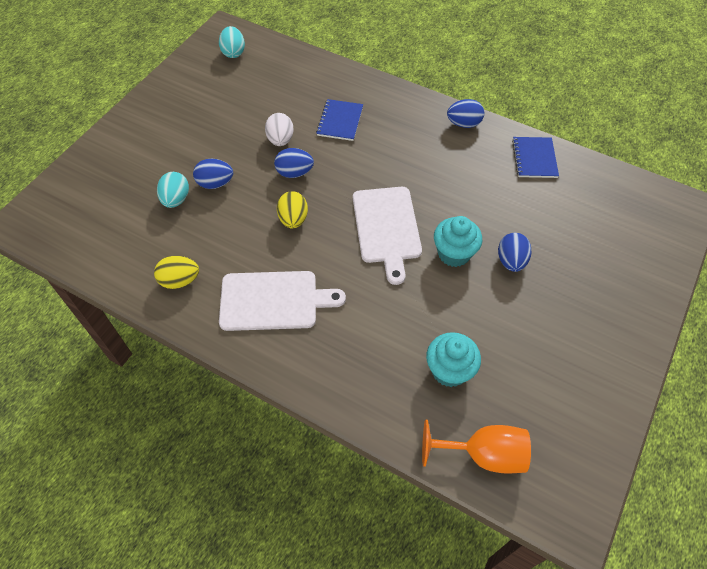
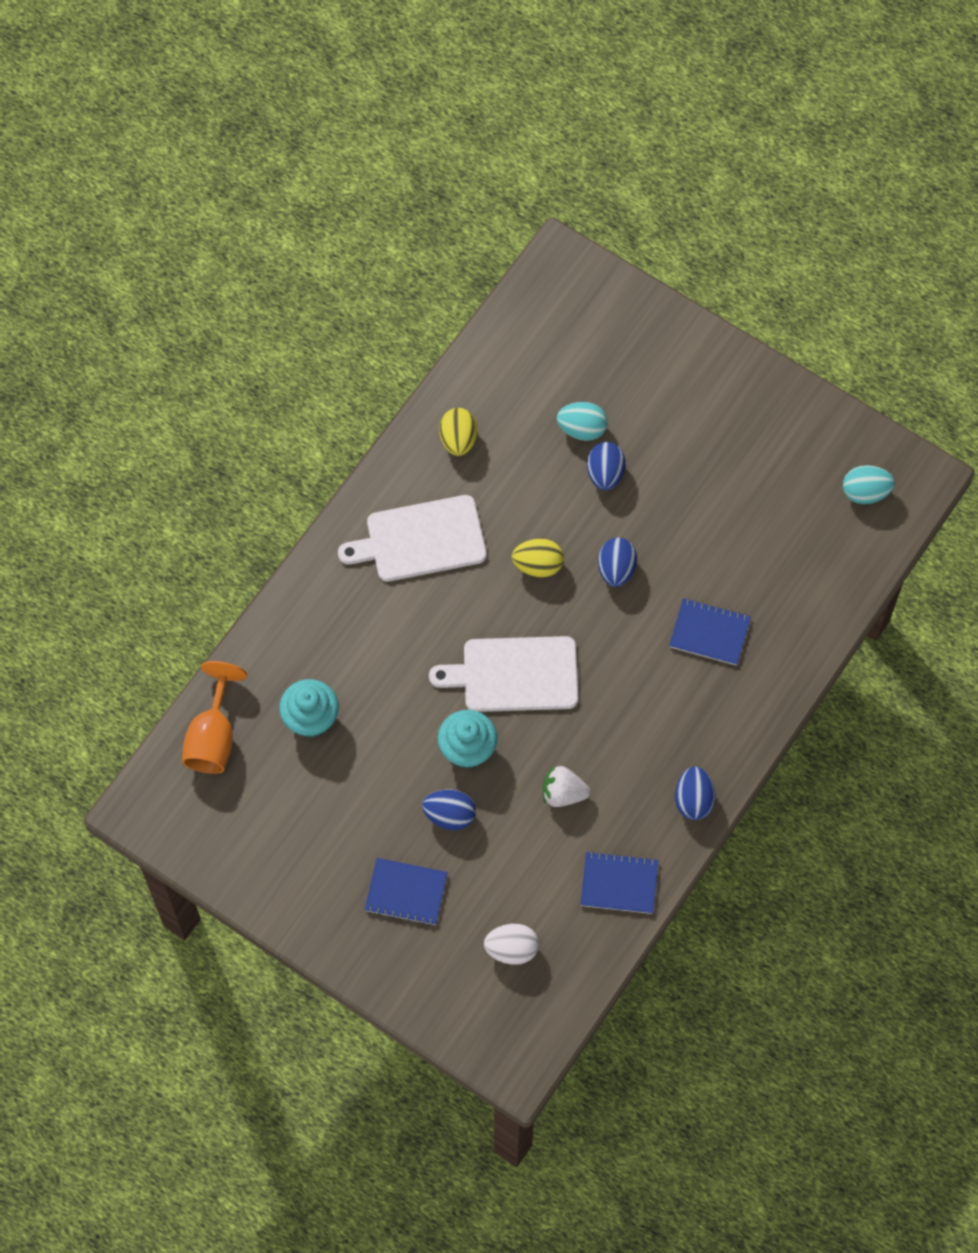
camera: 95 degrees right, 10 degrees up
(273, 300) = (420, 540): white cutting board -> white cutting board turned 75 degrees clockwise
(280, 140) = (677, 554): white egg -> white egg (511, 949)
(476, 193) = (563, 793): none -> white strawberry
(582, 285) = (406, 892): none -> blue notebook

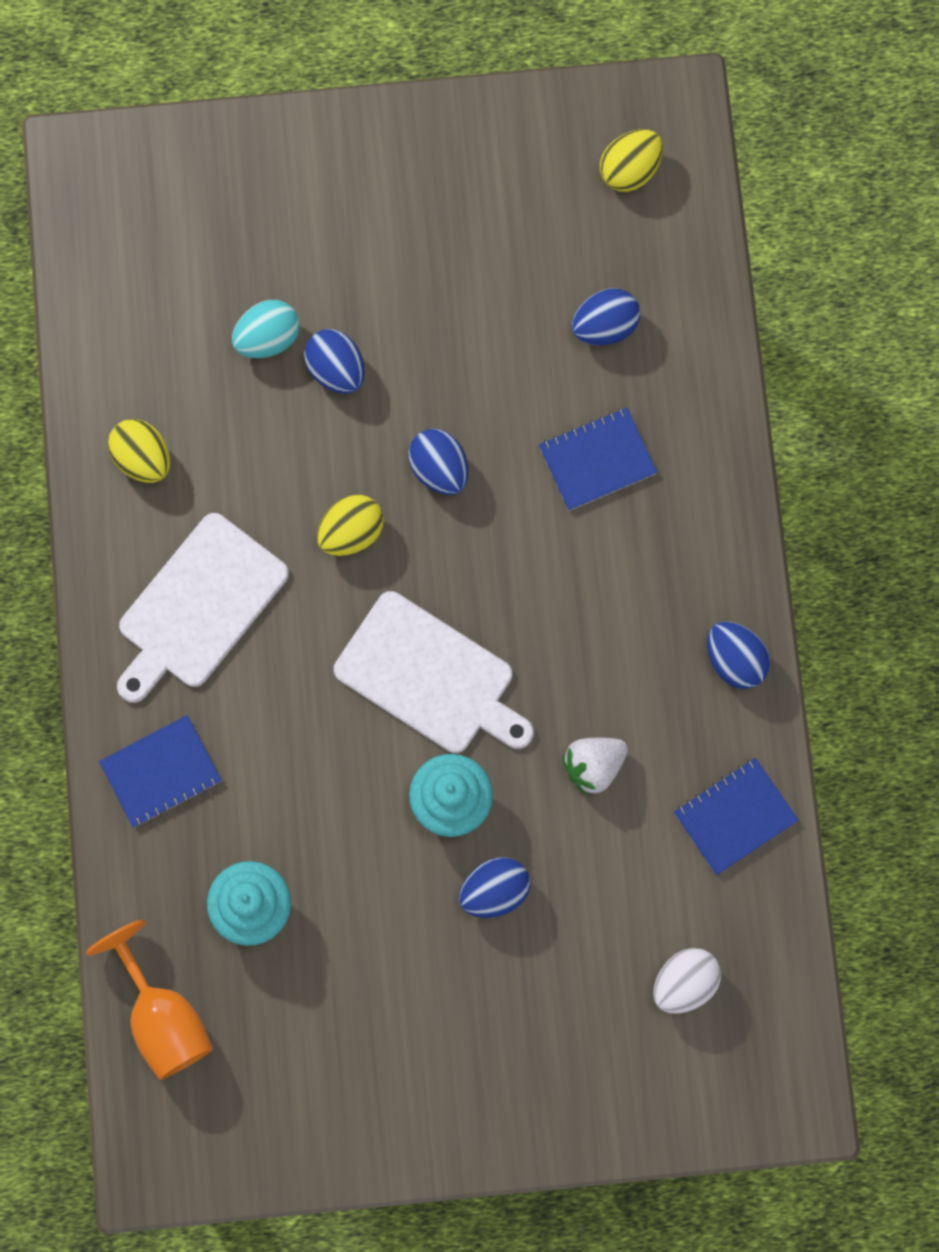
camera: 40 degrees left, 10 degrees up
(406, 892) = (521, 1015): blue notebook -> blue notebook (161, 772)
(514, 675) = (430, 677): white cutting board -> white cutting board turned 105 degrees counterclockwise
(777, 565) = (604, 326): none -> blue egg
(865, 492) = (630, 170): turquoise egg -> yellow egg

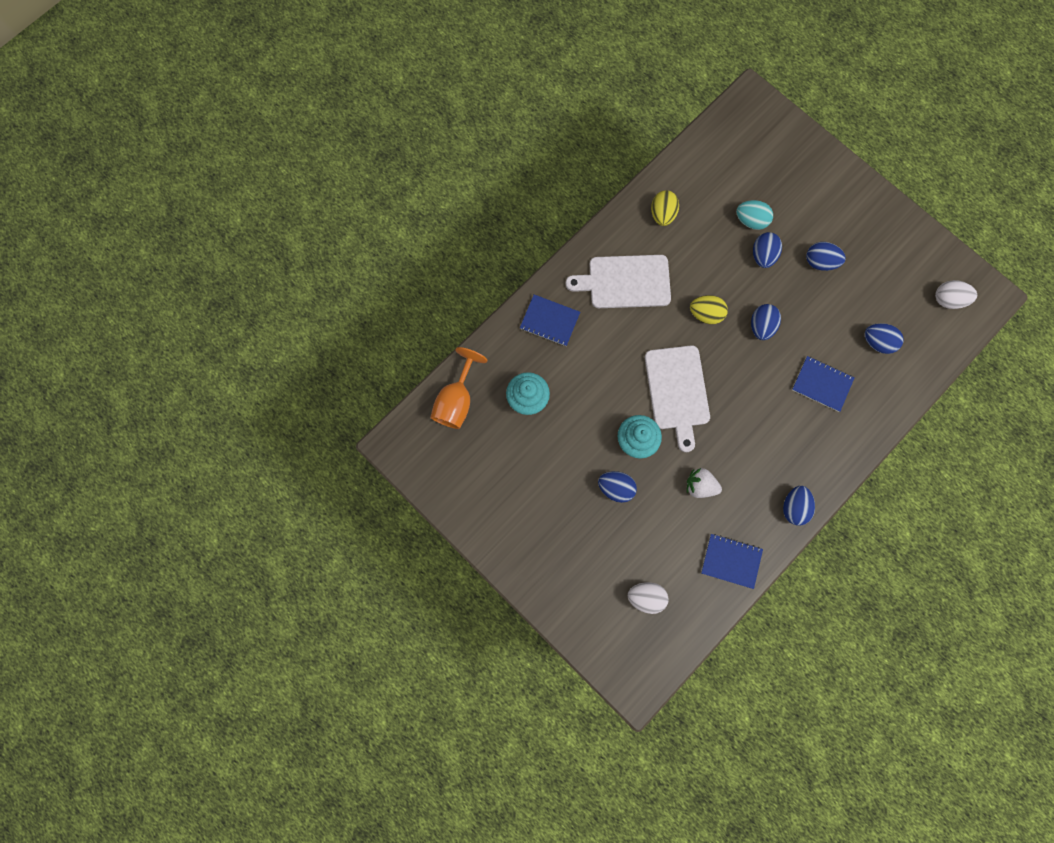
camera: 50 degrees right, 0 degrees up
(418, 296) = (820, 262): none -> blue egg
(630, 170) = (948, 300): yellow egg -> white egg

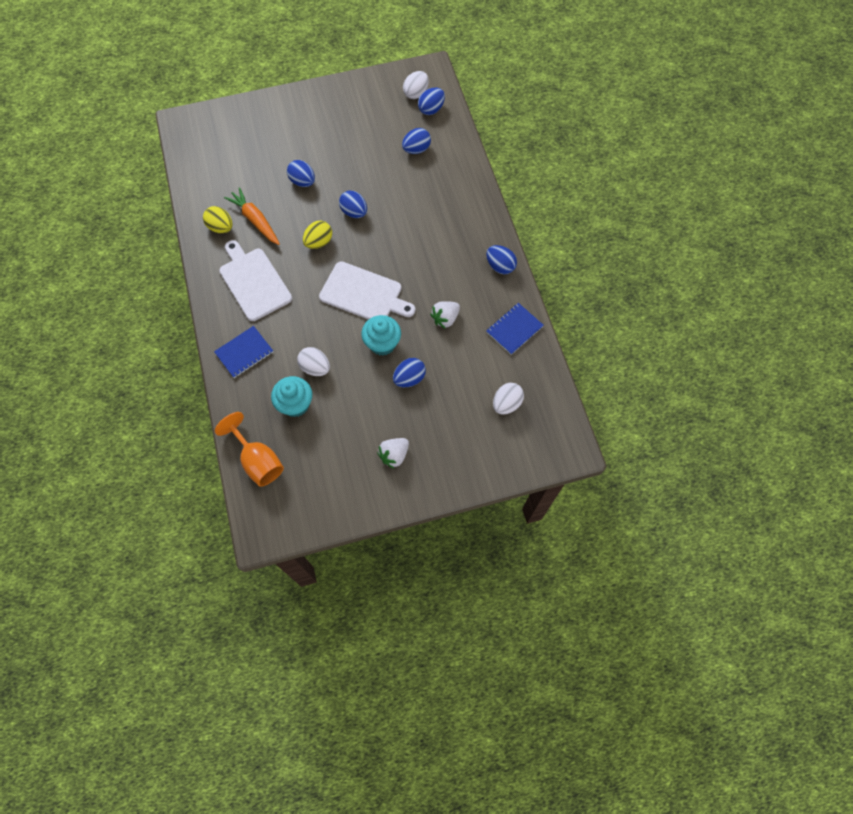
camera: 60 degrees left, 10 degrees down
(531, 519) = (394, 455): none -> white strawberry
(573, 394) = (315, 367): none -> white egg
(625, 282) = (254, 282): white cutting board -> white cutting board turned 120 degrees clockwise
(690, 240) = (255, 220): none -> orange carrot
(750, 221) = (271, 174): turquoise egg -> none
(820, 262) = (334, 150): blue egg -> blue egg (431, 109)
(822, 384) = (423, 199): blue notebook -> none

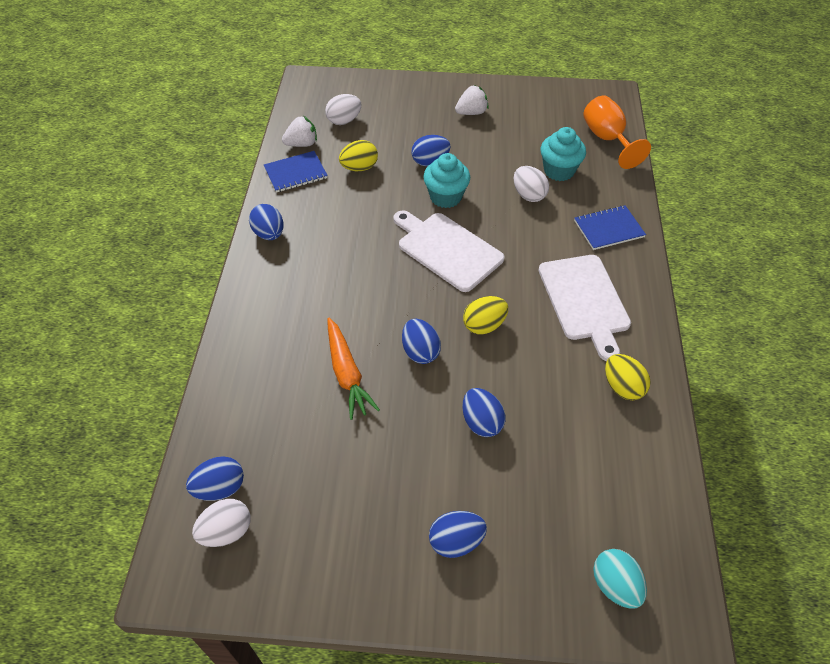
camera: 160 degrees left, 15 degrees down
(215, 126) = (615, 585): none -> turquoise egg
(255, 220) = (568, 382): orange carrot -> orange carrot (347, 373)
(416, 149) = (284, 421): blue egg -> blue egg (456, 541)
(445, 318) = (364, 201): white strawberry -> white strawberry (302, 144)
(465, 352) = (359, 168): none -> yellow egg

